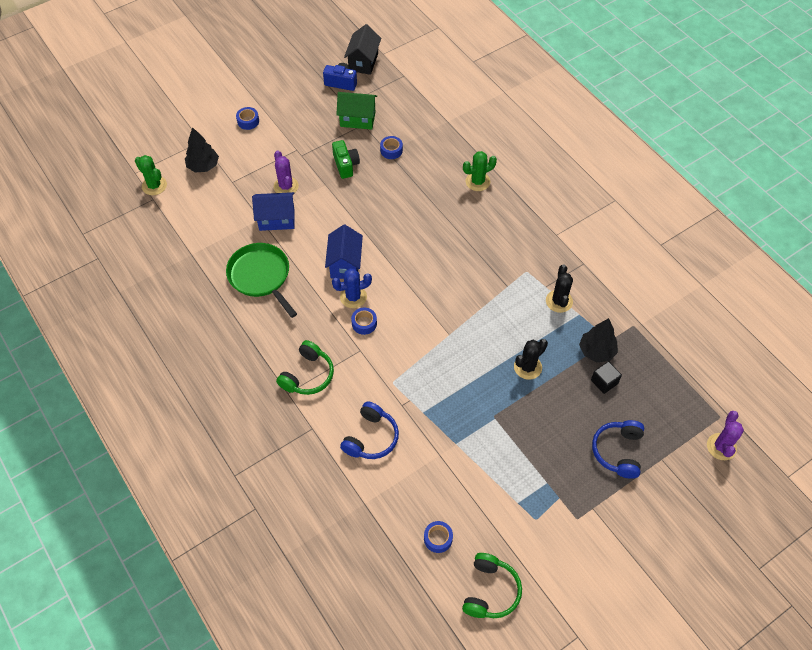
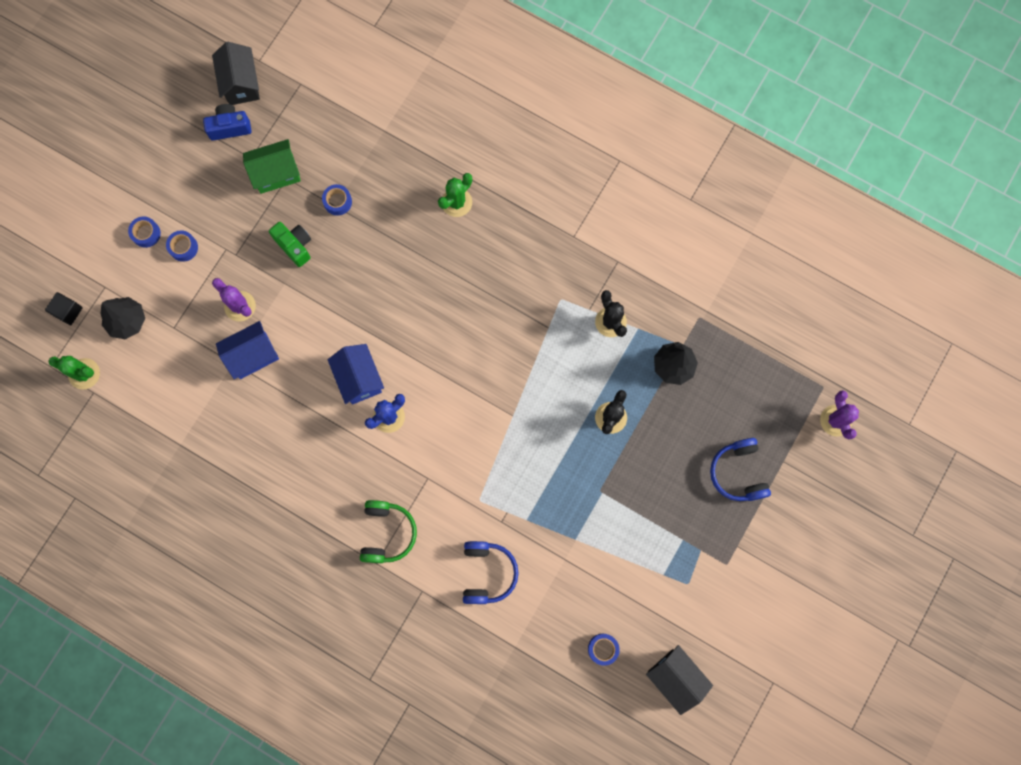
camera: 25 degrees left, 20 degrees up
(261, 276) = (273, 437): green pan -> none
(364, 323) = (416, 444): blue tape -> blue tape (183, 247)
(490, 591) = (675, 677): green headphones -> black house
(604, 382) = (695, 399): black cube -> black cube (68, 311)

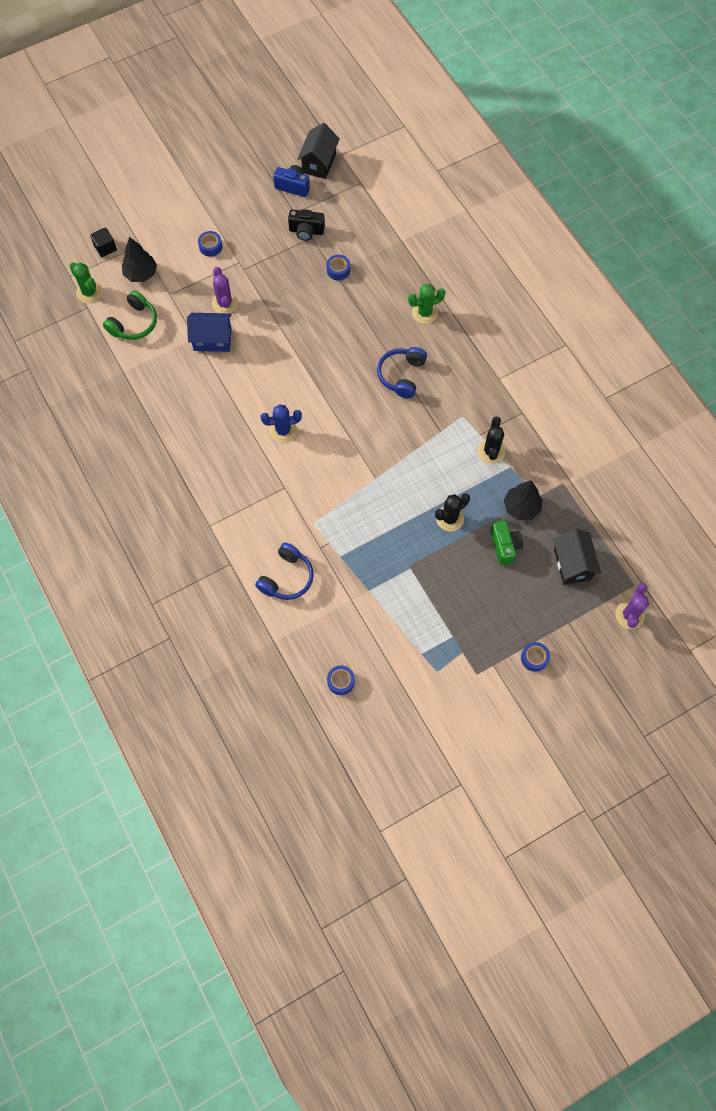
camera: 30 degrees right, 10 degrees down
(146, 234) = (191, 225): blue tape -> blue tape (534, 658)
(276, 173) = (306, 231): green house -> black camera
(295, 246) = (289, 283): green camera -> green camera (504, 546)
(359, 379) = (278, 394): blue house -> none
(387, 533) = (230, 509): green headphones -> green headphones (134, 323)
(675, 677) = (384, 735): black house -> black house (572, 564)
(738, 473) = (526, 611): blue headphones -> blue headphones (401, 375)

